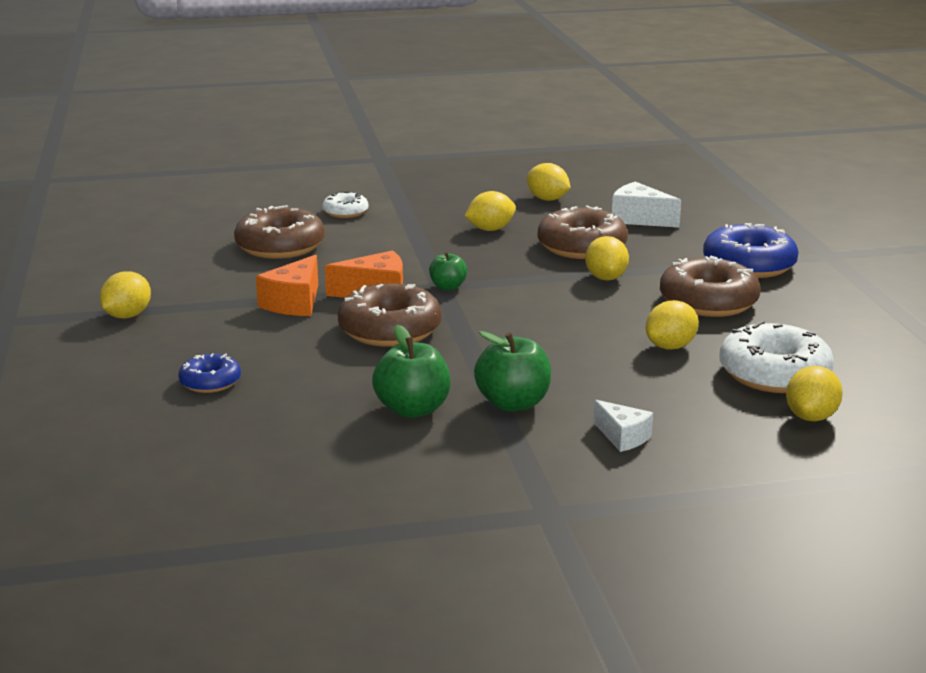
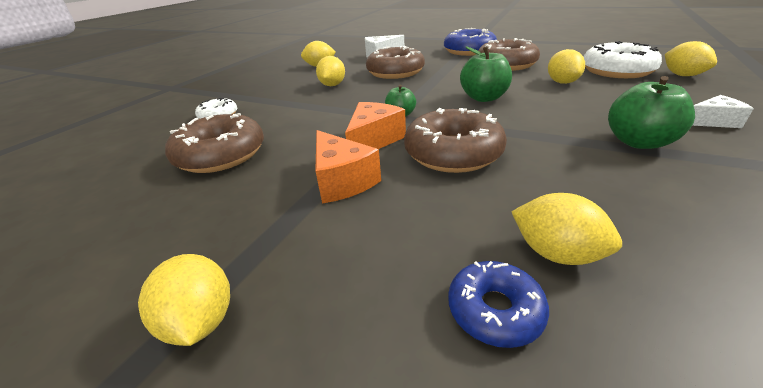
camera: 50 degrees left, 10 degrees up
(412, 409) = (639, 186): green apple -> green apple (483, 98)
(606, 278) = (446, 76): yellow lemon -> yellow lemon (556, 253)

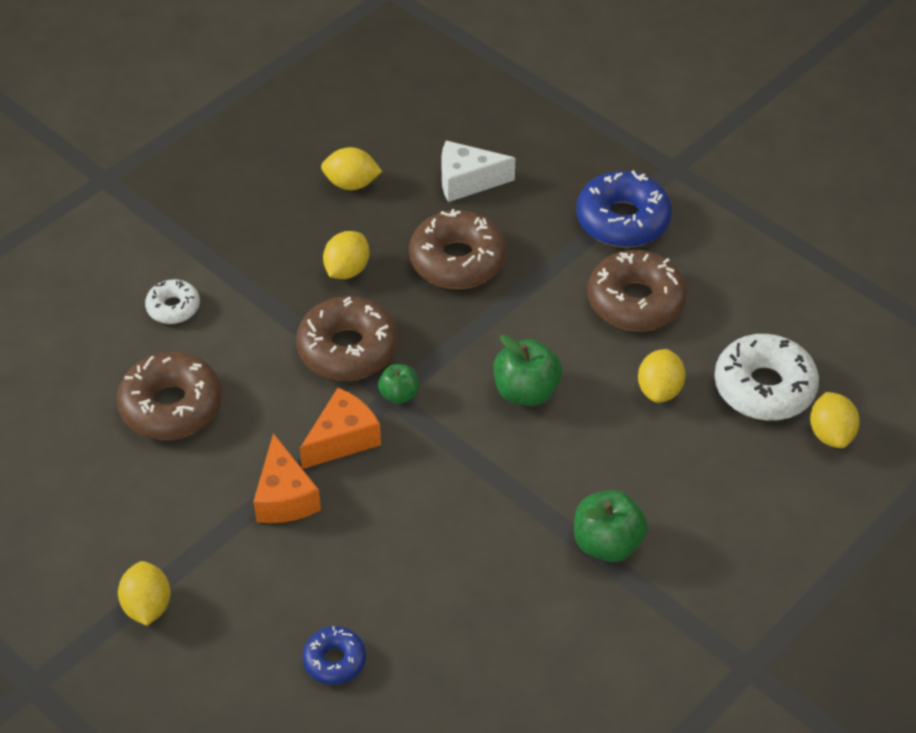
camera: 15 degrees right, 15 degrees up
(453, 153) = (412, 493): brown donut -> brown donut (347, 349)
(556, 253) = (408, 635): yellow lemon -> none
(712, 122) = (723, 540): white cheese -> none

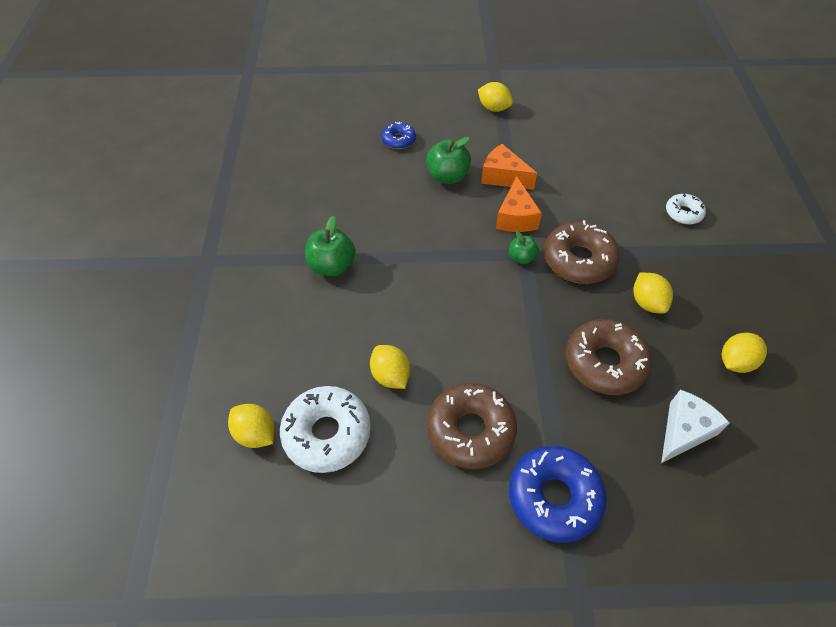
camera: 135 degrees right, 5 degrees up
(171, 406) = (606, 174): brown donut -> none
(526, 391) = (462, 312): green apple -> green apple (447, 176)

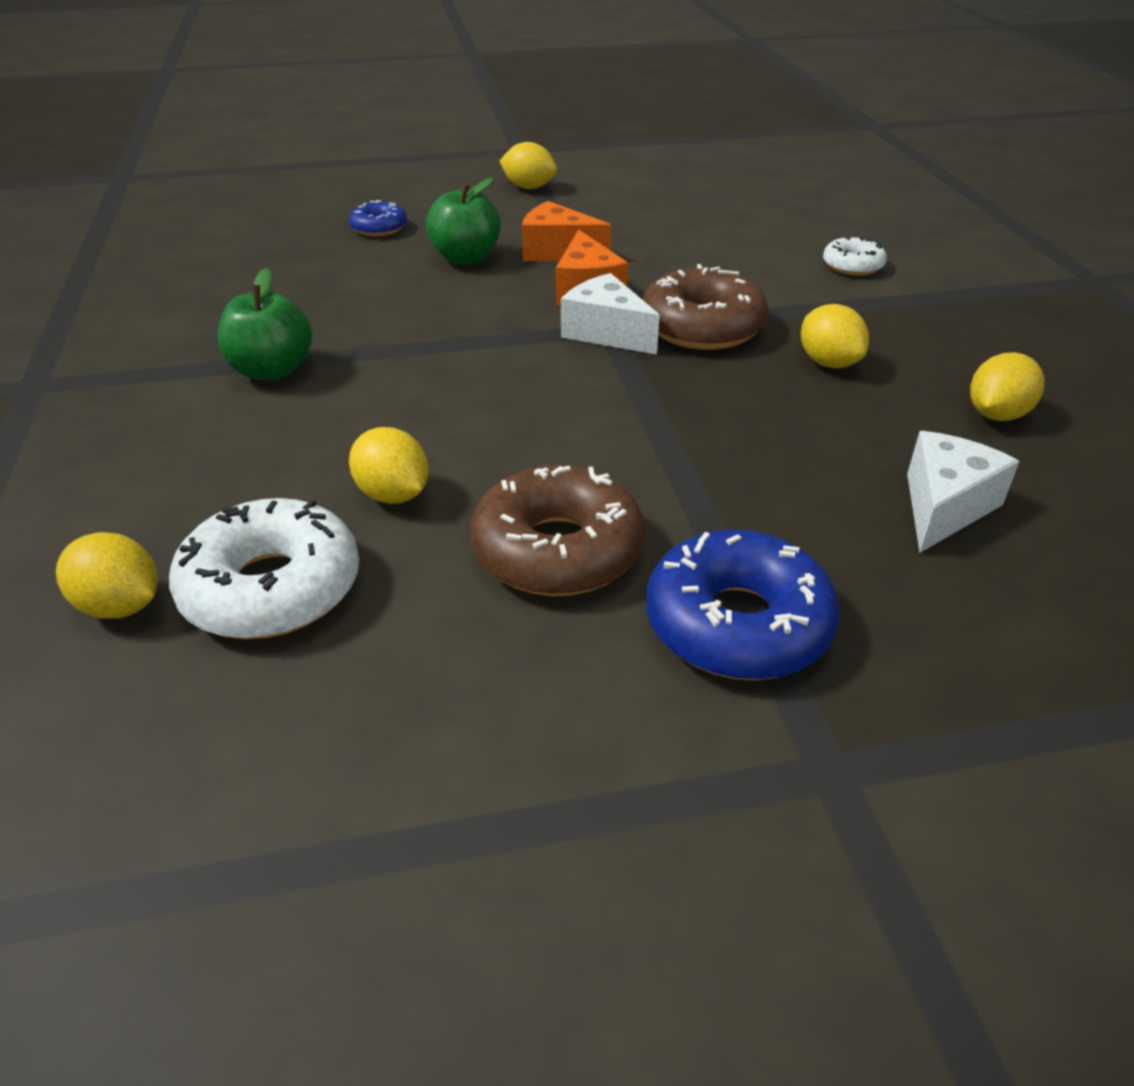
camera: 10 degrees left, 15 degrees down
(521, 258) = (606, 333): green apple -> white cheese
(604, 363) = (780, 438): brown donut -> none

